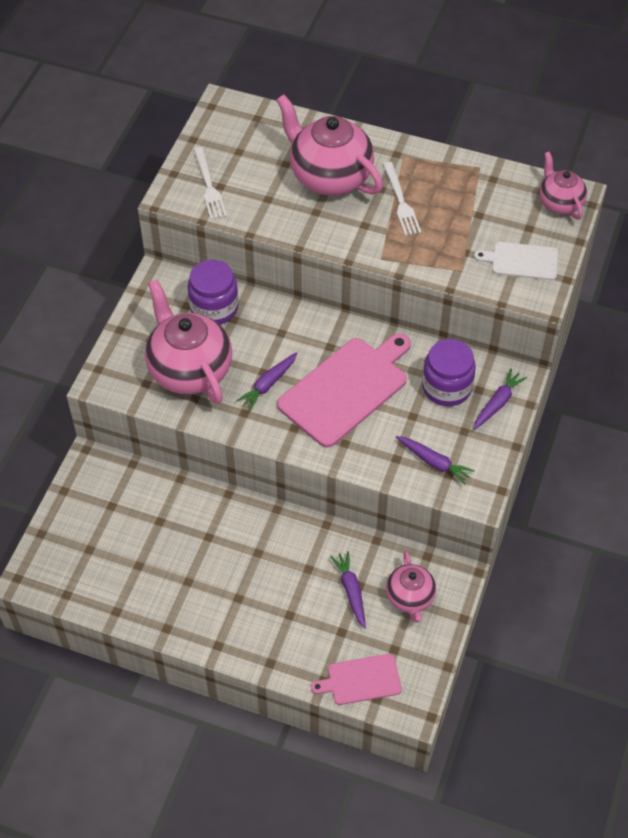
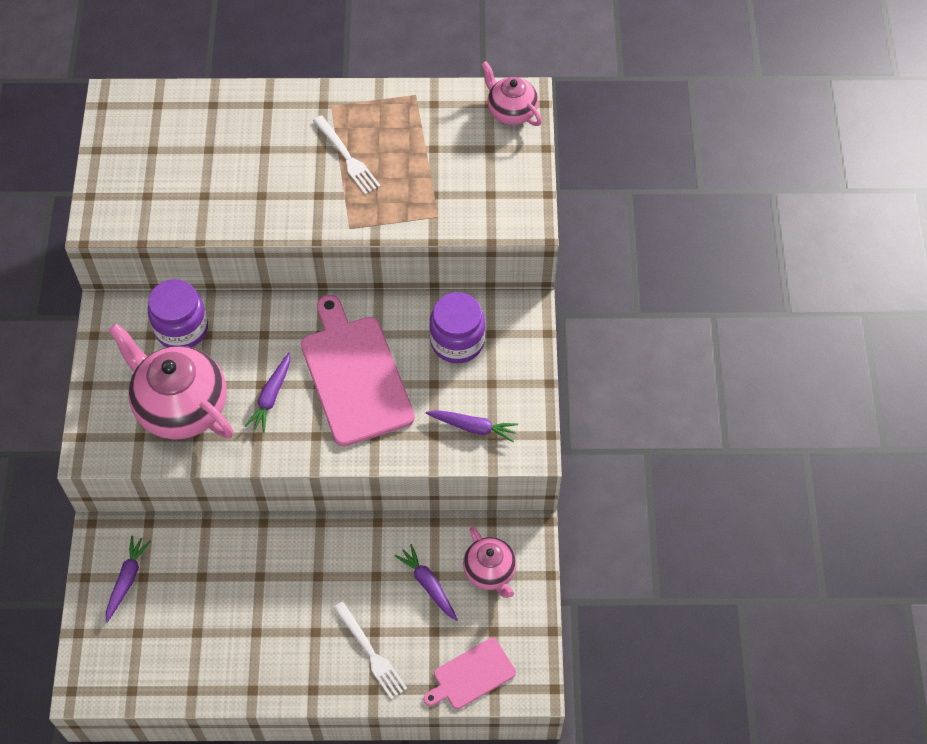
camera: 20 degrees left, 5 degrees up
(209, 186) = (135, 199): white fork -> white fork (371, 653)
(329, 176) = (261, 150): pink teapot -> none
(346, 389) = (354, 376): pink cutting board -> pink cutting board turned 45 degrees counterclockwise
(497, 403) = (514, 342): purple carrot -> purple carrot (127, 580)
(521, 261) = (495, 188): white cutting board -> none

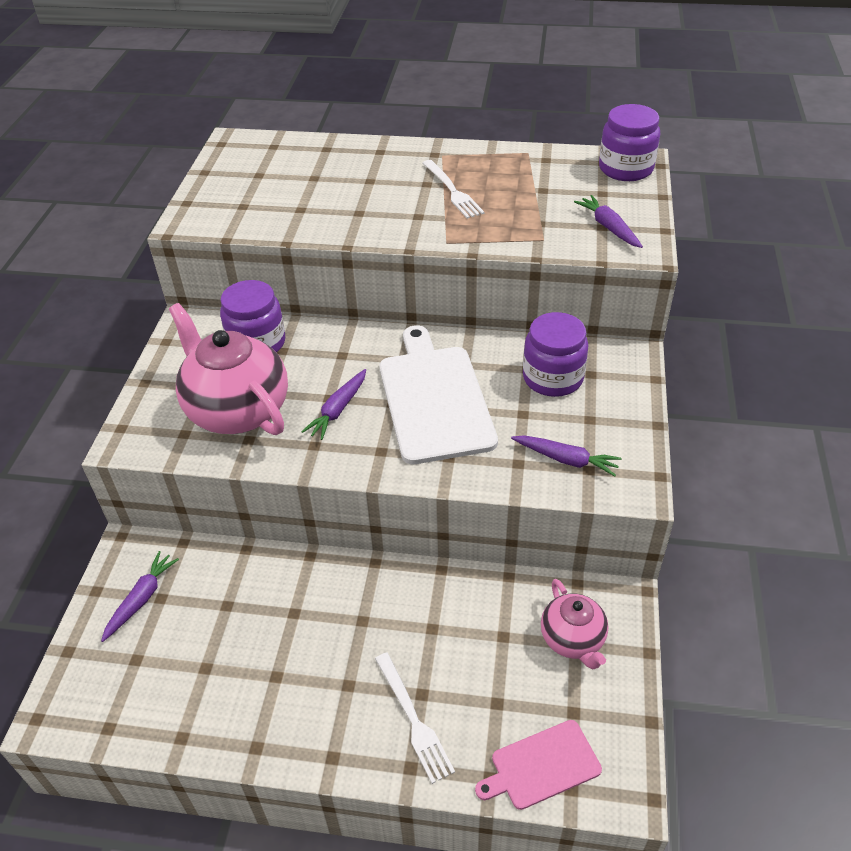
camera: 10 degrees right, 15 degrees down
(354, 376) = (434, 399): pink cutting board -> white cutting board
(428, 585) = (495, 646): purple carrot -> purple carrot (608, 227)
(511, 111) = (625, 169): pink teapot -> purple jar

